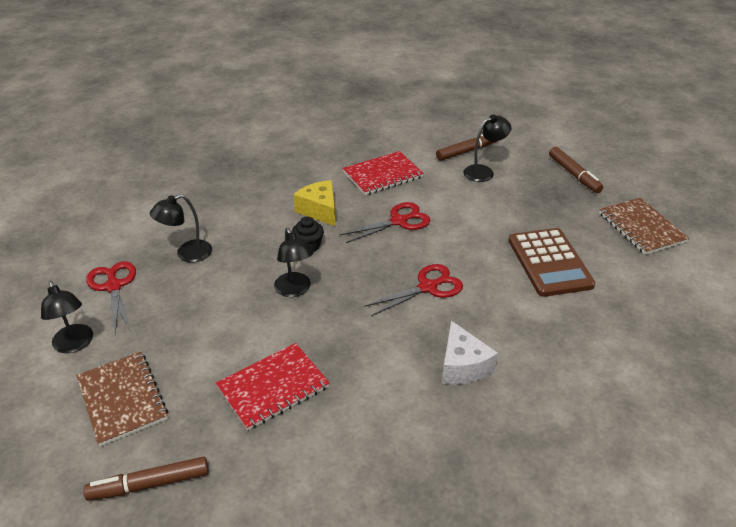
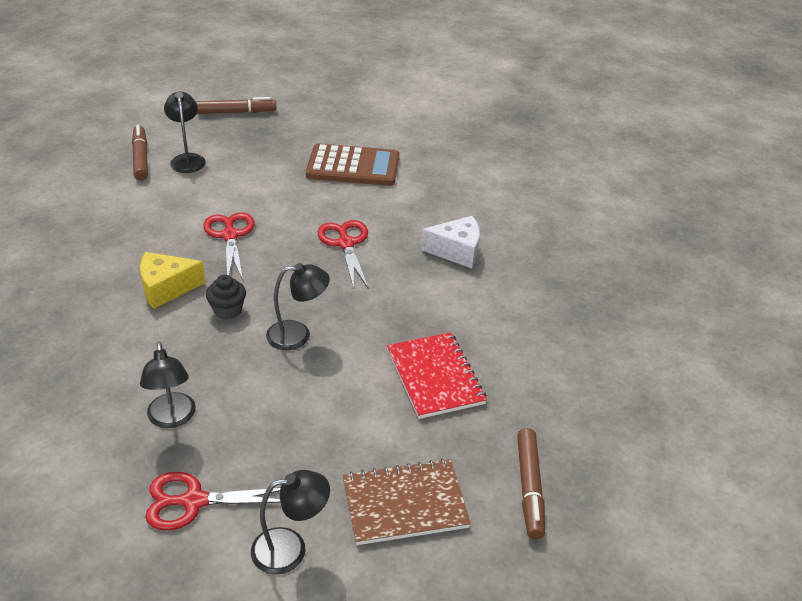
camera: 75 degrees left, 0 degrees up
(382, 175) = (135, 226): red notebook -> none
(641, 227) = (337, 107): brown notebook -> none

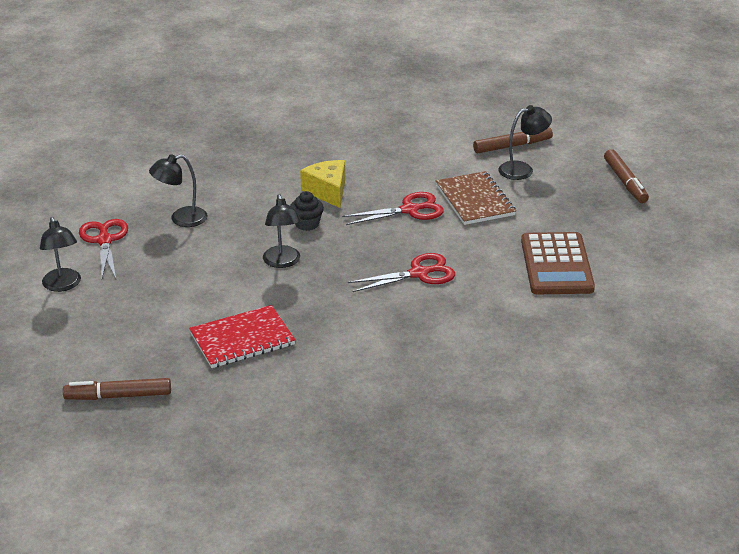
camera: 85 degrees right, 5 degrees down
(404, 504) = (102, 332): brown notebook -> brown notebook (475, 200)
(457, 251) = (429, 343): white cheese -> none

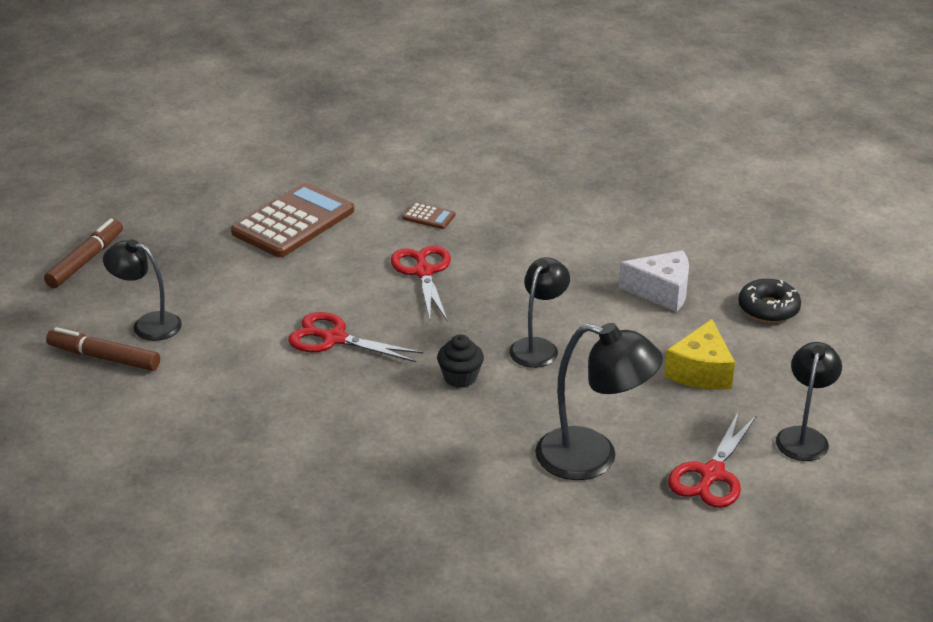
camera: 140 degrees left, 0 degrees up
(118, 396) = (823, 295): brown marker -> none
(152, 364) = (768, 308): none -> black donut
(181, 219) = (593, 458): black lamp -> black lamp, size x1.51
(242, 339) = (661, 292): red notebook -> white cheese
(327, 191) = (385, 407): yellow cheese -> yellow cheese (701, 371)
(419, 274) = (423, 272): red scissors -> red scissors turned 60 degrees clockwise
(475, 200) = (254, 316): brown notebook -> none
(476, 315) = (428, 217): none -> brown calculator

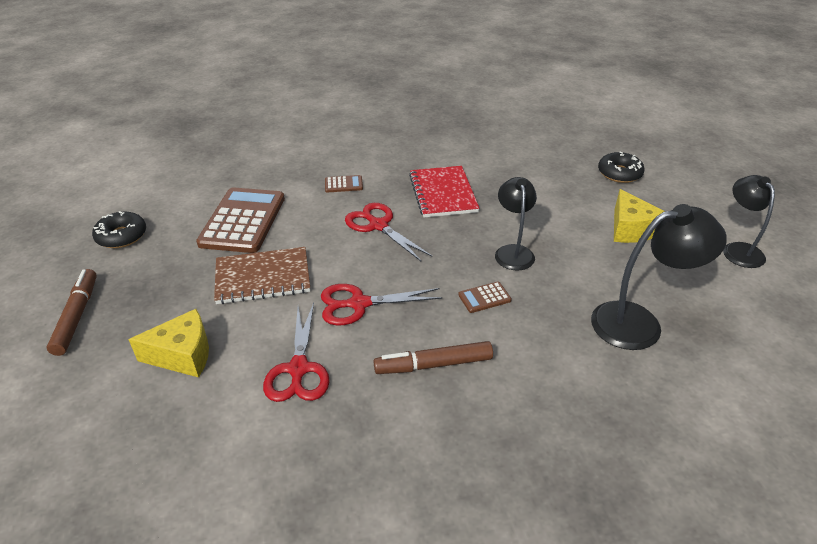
camera: 30 degrees left, 5 degrees up
(104, 357) = (163, 406): brown marker -> brown marker (433, 365)
(148, 324) = (183, 355): black lamp -> yellow cheese
(171, 199) = (121, 236): none -> black donut
(267, 283) = (263, 277): none -> brown notebook
(460, 377) = (484, 297): black cupcake -> brown calculator
(528, 261) = (443, 193): none -> red notebook
(661, 292) = (547, 184): white cheese -> none
(711, 474) = (722, 301): red scissors -> red scissors (298, 369)

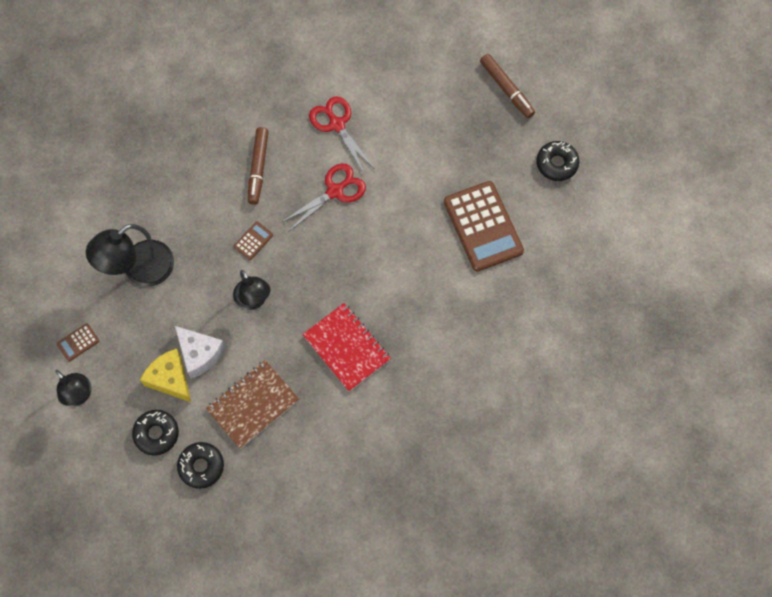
camera: 150 degrees right, 30 degrees up
(183, 355) = (413, 98): yellow cheese -> none
(263, 277) = (418, 180): brown notebook -> brown notebook (253, 405)
(343, 184) = (439, 315): brown calculator -> brown calculator (78, 342)
(378, 225) = (374, 277): red scissors -> none
(433, 365) = (258, 168): brown marker -> brown marker turned 135 degrees clockwise
(591, 235) = (199, 354): none -> white cheese
(657, 202) = (156, 434): none -> black donut

